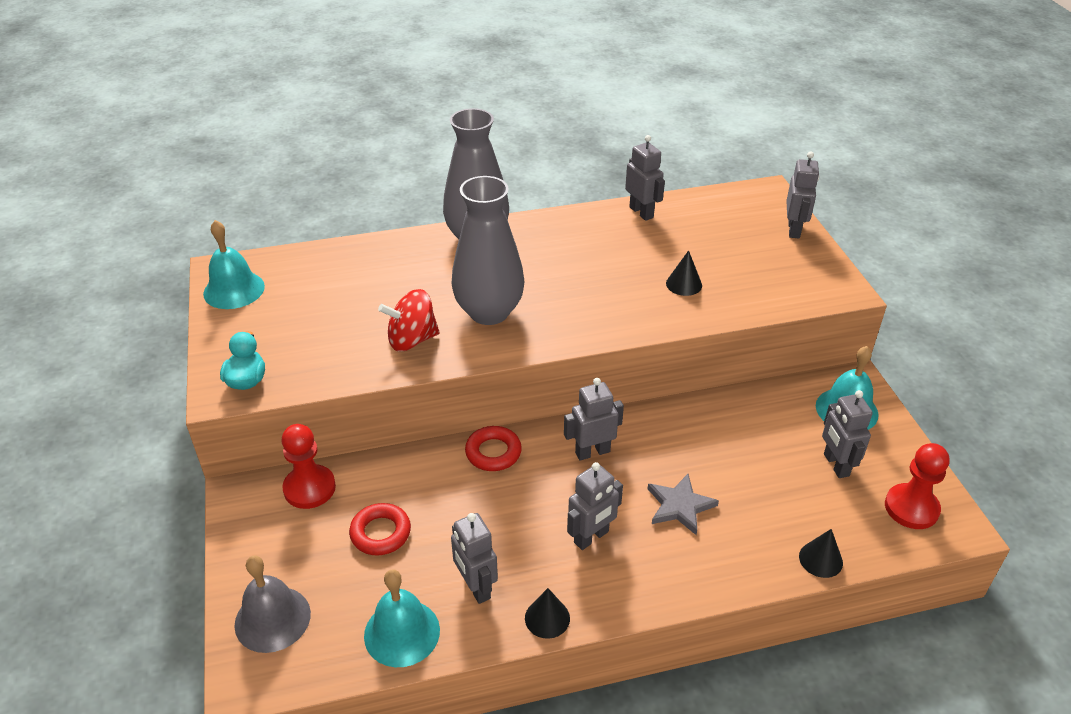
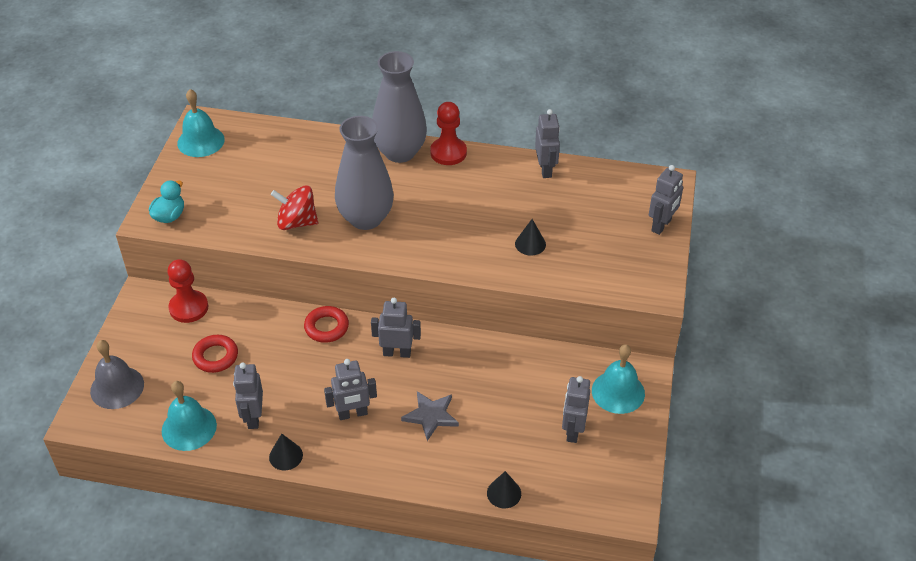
camera: 25 degrees right, 5 degrees up
(911, 508) = (604, 484): red pawn -> red pawn (448, 153)

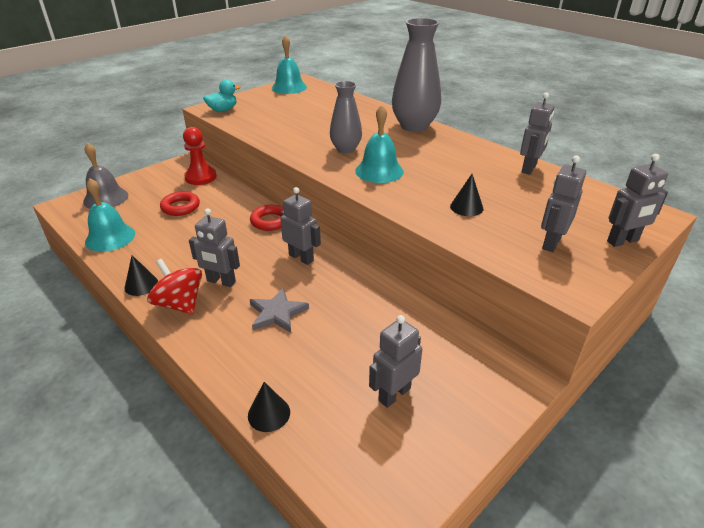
camera: 35 degrees right, 10 degrees down
(253, 417) = (155, 250): grey robot -> grey robot (551, 243)
(297, 222) = (295, 136): red spinning top -> red spinning top (180, 304)
(366, 218) = (346, 149): grey vase -> grey vase, size x0.62
(448, 153) = (452, 136): red pawn -> none
(618, 392) = (475, 383): turquoise bell -> turquoise bell (379, 171)

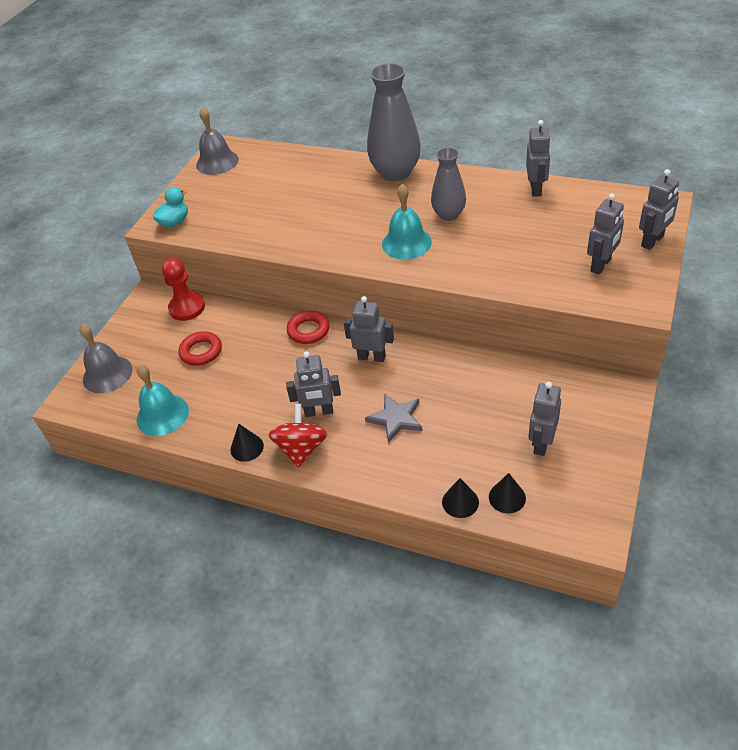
camera: 20 degrees left, 10 degrees up
(180, 304) = (301, 449): red spinning top -> red spinning top turned 75 degrees clockwise
(289, 87) = (217, 162): turquoise bell -> grey bell
(346, 149) = (353, 228): grey vase -> grey vase (448, 215)
(466, 207) = (512, 255): black cone -> black cone (507, 497)
(551, 243) = (601, 265): grey robot -> grey robot turned 150 degrees counterclockwise

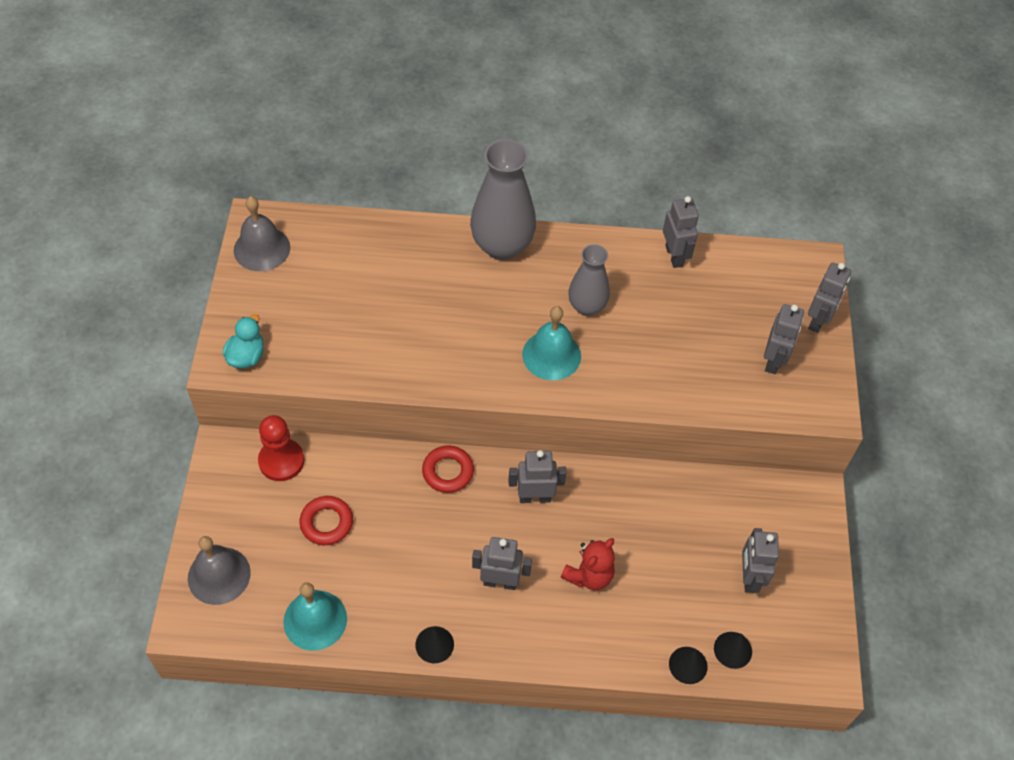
camera: 25 degrees left, 10 degrees up
(301, 449) = (498, 634): red spinning top -> none
(319, 412) = (500, 582): grey robot -> grey robot turned 150 degrees counterclockwise
(396, 419) = (589, 575): grey star -> red teddy bear

